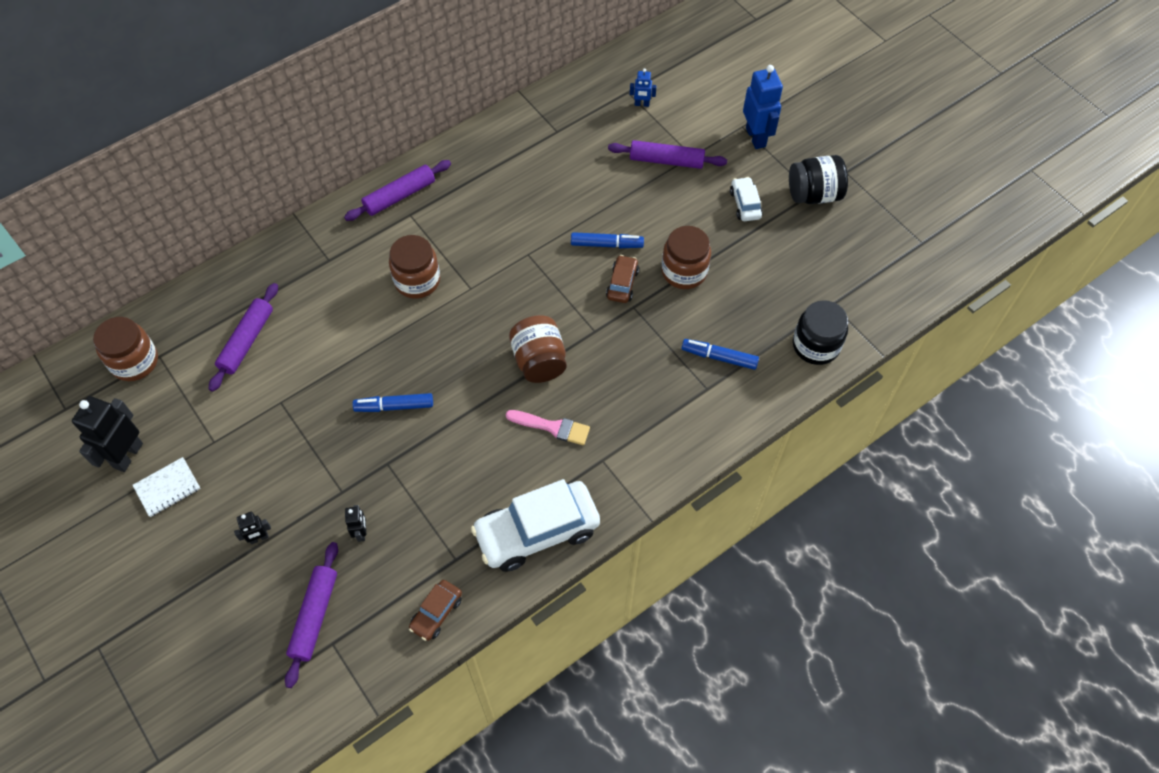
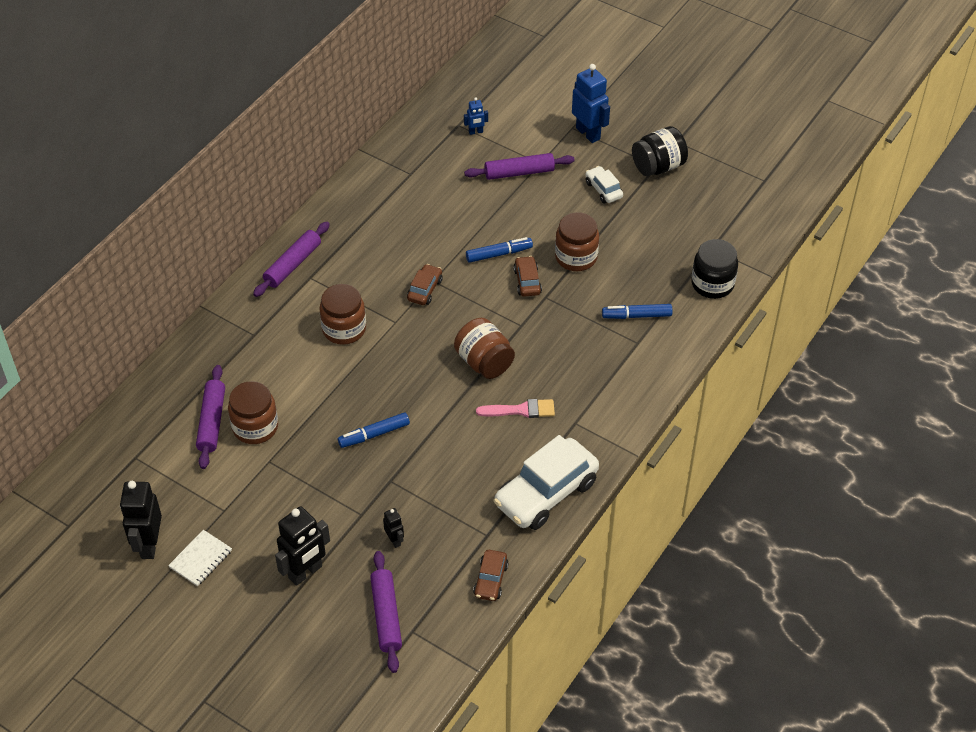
camera: 20 degrees left, 10 degrees down
(134, 361) = (114, 468): brown jar -> brown jar (255, 427)
(259, 538) = (305, 572): black robot -> black robot, size x1.98
(515, 262) = (425, 290): none -> brown car

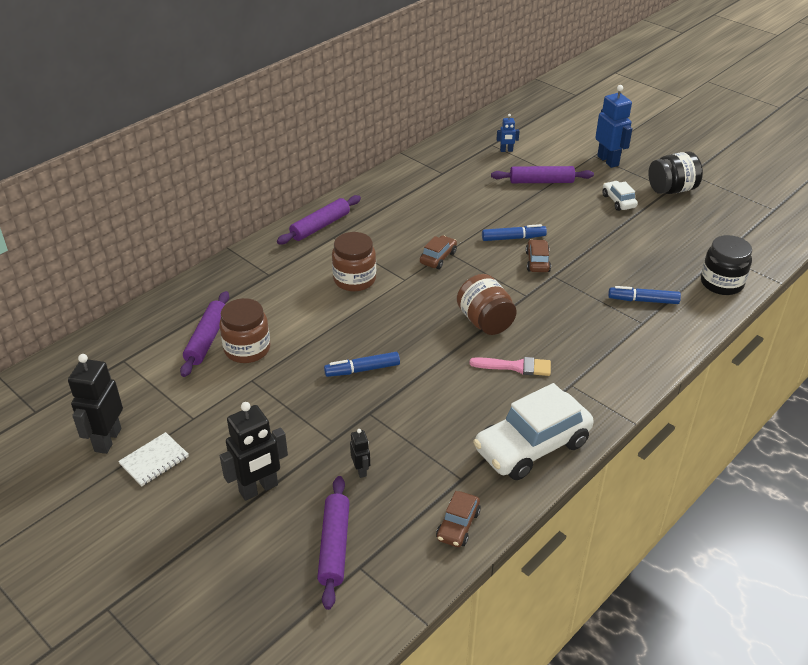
camera: 10 degrees right, 10 degrees down
(576, 257) = (587, 248): brown jar -> none

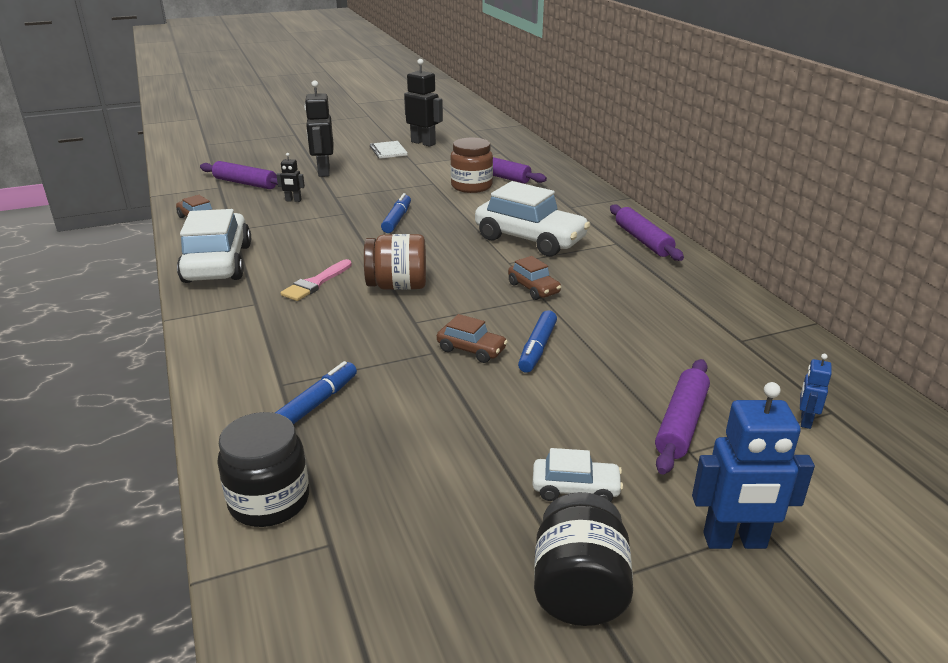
camera: 115 degrees right, 10 degrees down
(354, 279) = (530, 239): brown jar -> white car

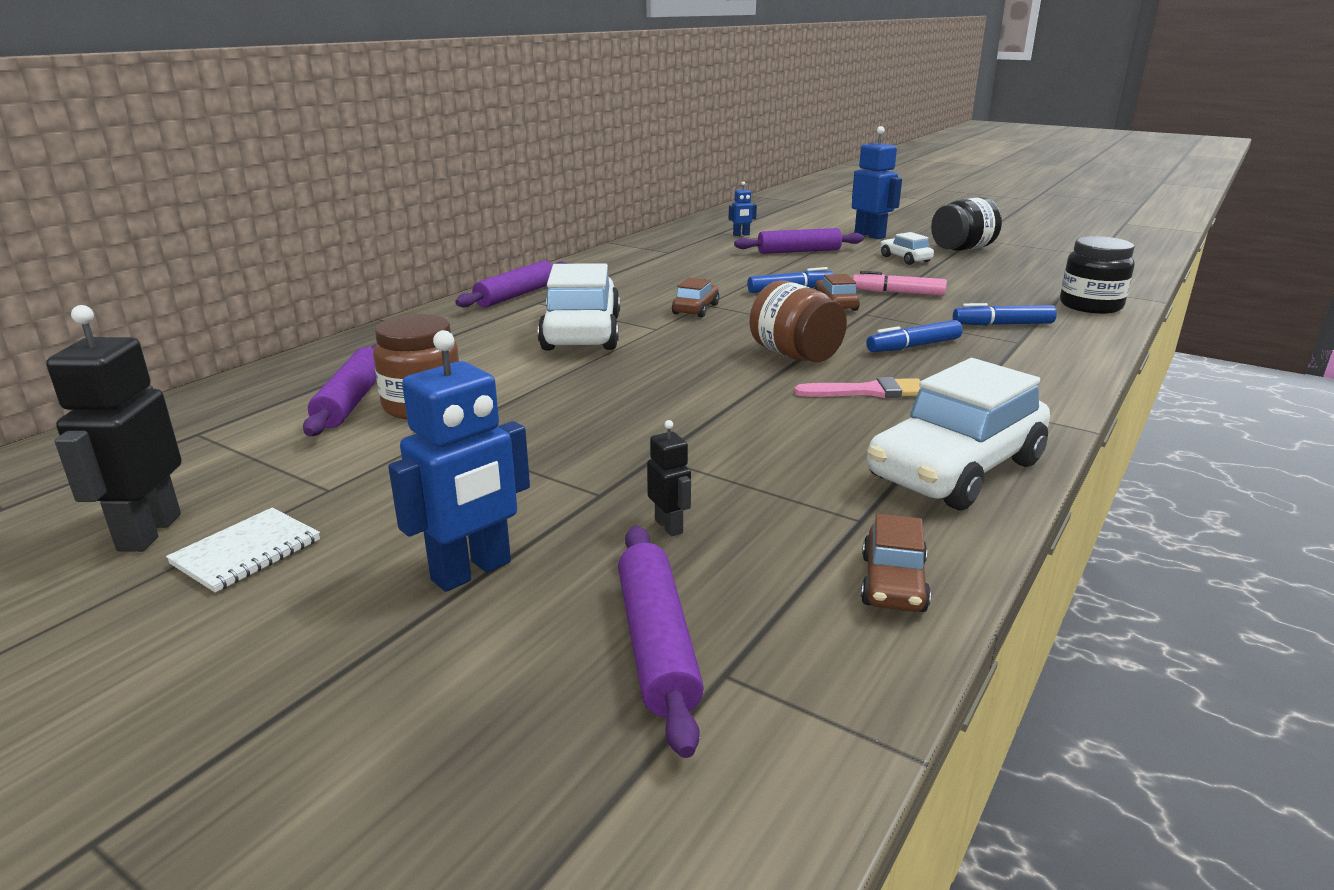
camera: 125 degrees left, 5 degrees down
(323, 172) = (472, 571): black robot -> blue robot
(397, 219) = (625, 412): blue marker -> blue marker (913, 346)
(461, 400) = (897, 293): none -> pink marker

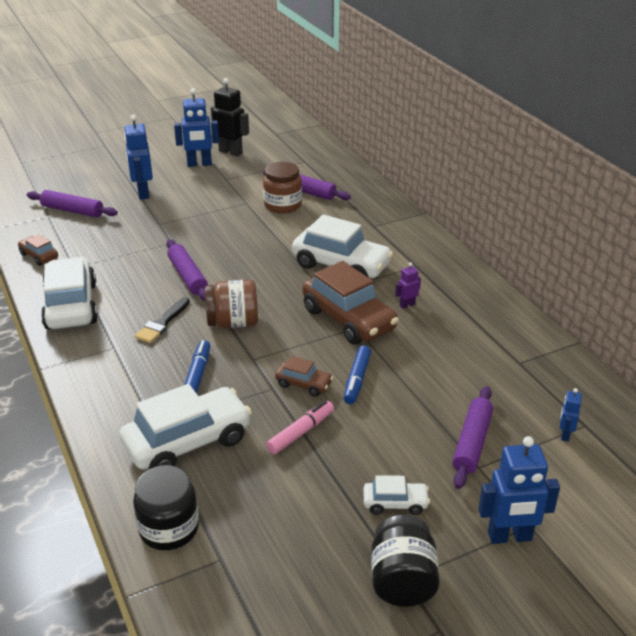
camera: 120 degrees right, 10 degrees up
(246, 552) = (199, 164): white notebook -> blue robot
(516, 295) = (438, 262): purple rolling pin -> purple rolling pin (187, 276)
(630, 293) = (407, 305): none -> purple robot
(669, 526) = (122, 230): black robot -> none
(695, 309) = (349, 319): brown car -> brown car, size x2.07
(868, 391) = (162, 323): pink brush -> black brush
(1002, 324) = (188, 442): blue marker -> white car

